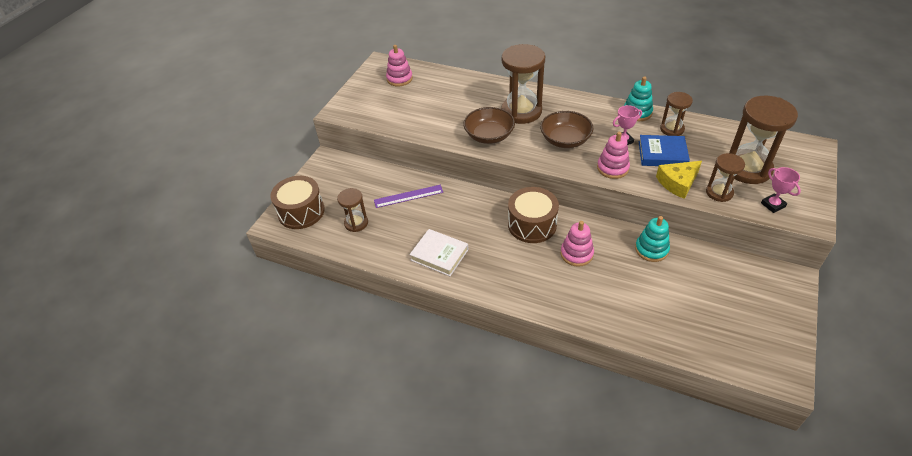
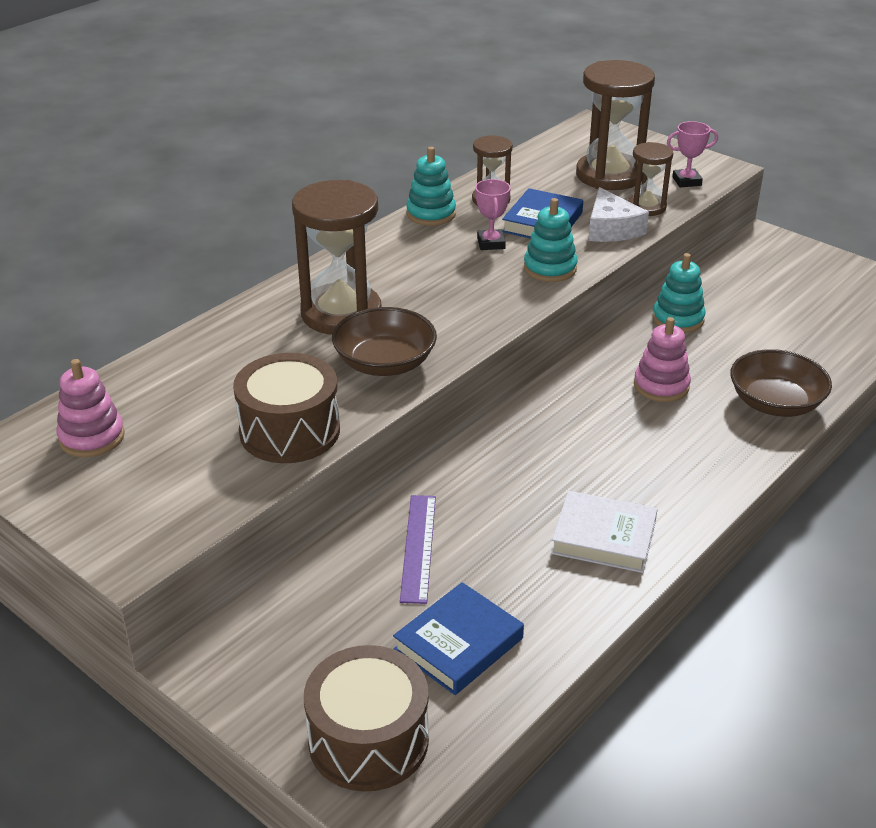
camera: 75 degrees left, 10 degrees down
(356, 223) = (458, 644): brown hourglass -> blue book
(439, 255) = (603, 537): white book -> white book turned 60 degrees clockwise
(532, 224) = (575, 412): brown drum -> brown drum (290, 431)
(565, 140) = (453, 291): brown bowl -> brown bowl (775, 403)
(612, 168) = (550, 268): pink stacking toy -> turquoise stacking toy
(678, 183) = (611, 229): yellow cheese -> white cheese

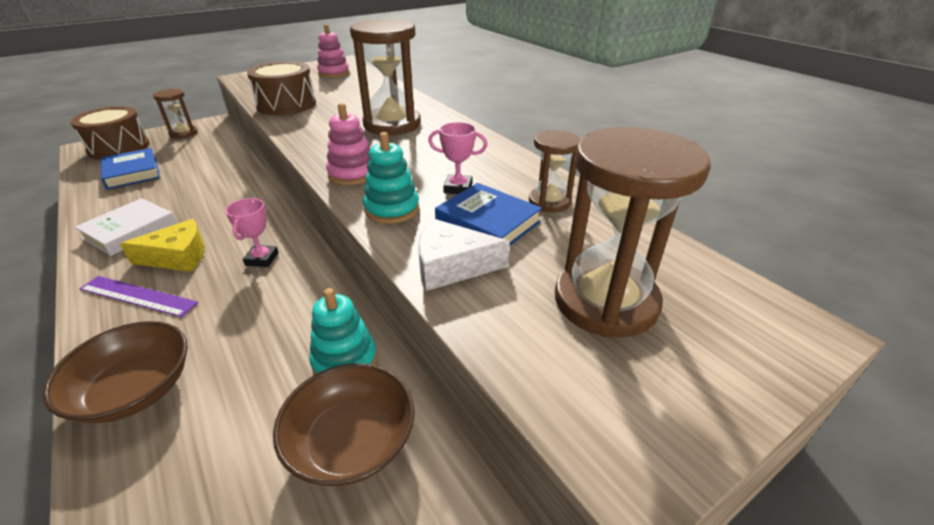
camera: 105 degrees right, 0 degrees up
(385, 363) = (321, 131): brown bowl -> brown bowl (352, 442)
(418, 547) = (211, 171): purple ruler -> purple ruler (138, 296)
(431, 214) = (527, 169): turquoise stacking toy -> none
(623, 468) = (178, 256): none -> yellow cheese
(646, 207) = (498, 312): brown hourglass -> brown hourglass (183, 133)
(661, 386) = (247, 308): pink stacking toy -> pink stacking toy (352, 174)
(686, 181) = (576, 387): pink trophy -> pink trophy (262, 259)

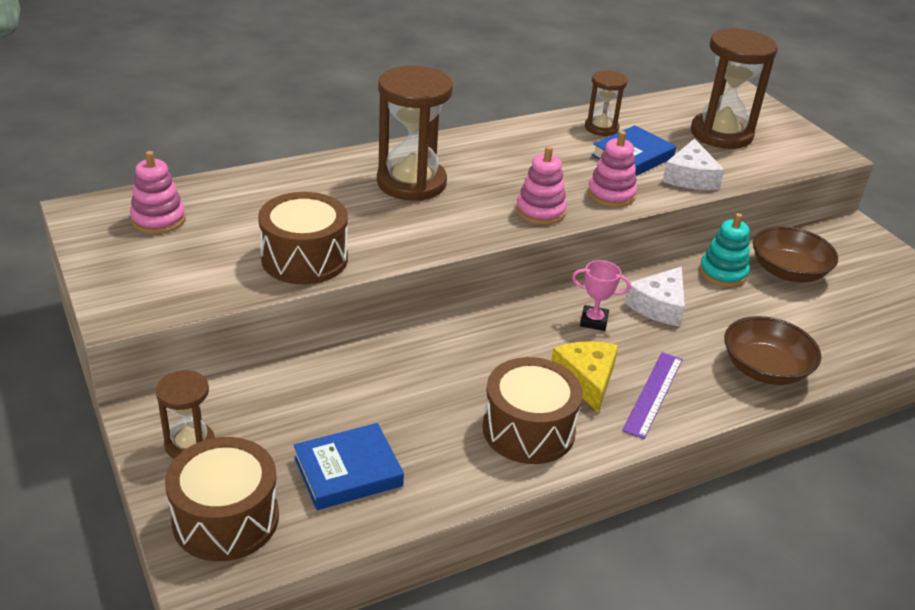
camera: 85 degrees left, 0 degrees up
(130, 231) = (528, 430): white book -> brown drum
(280, 302) = (659, 306): none -> white cheese
(392, 209) = (611, 194): turquoise stacking toy -> pink stacking toy
(458, 188) = (575, 162): pink trophy -> none

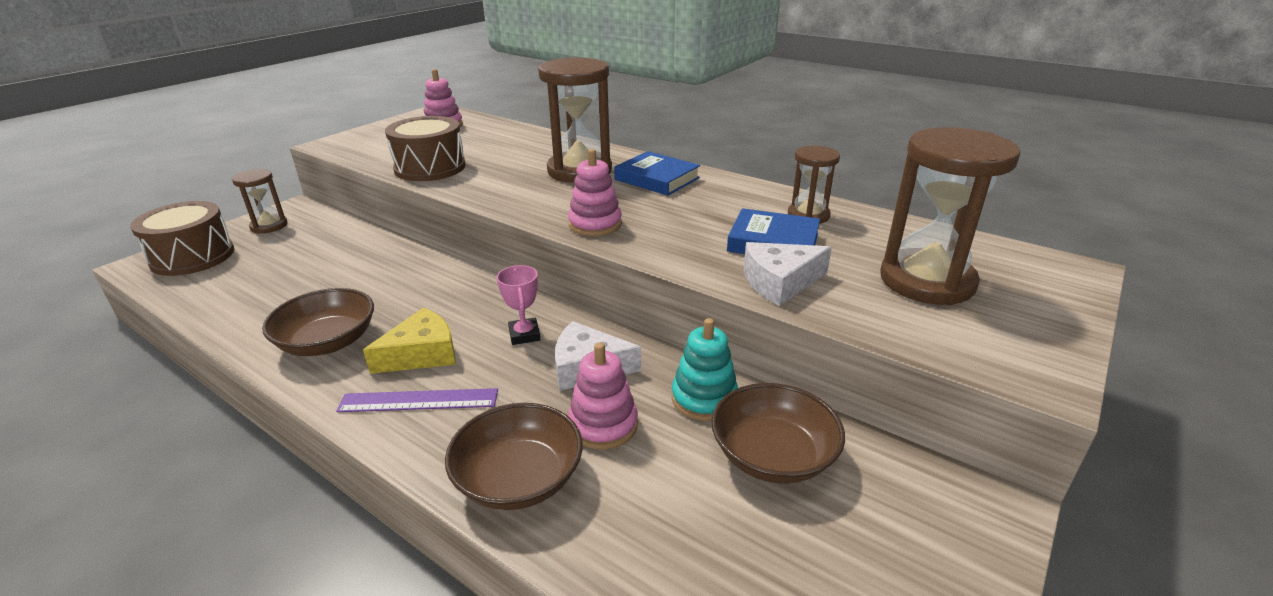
camera: 65 degrees right, 5 degrees down
(348, 471) = (250, 281): blue book -> blue book (657, 179)
(528, 430) = (328, 342): brown drum -> brown bowl
(611, 194) = (673, 248): pink stacking toy -> pink stacking toy (603, 425)

